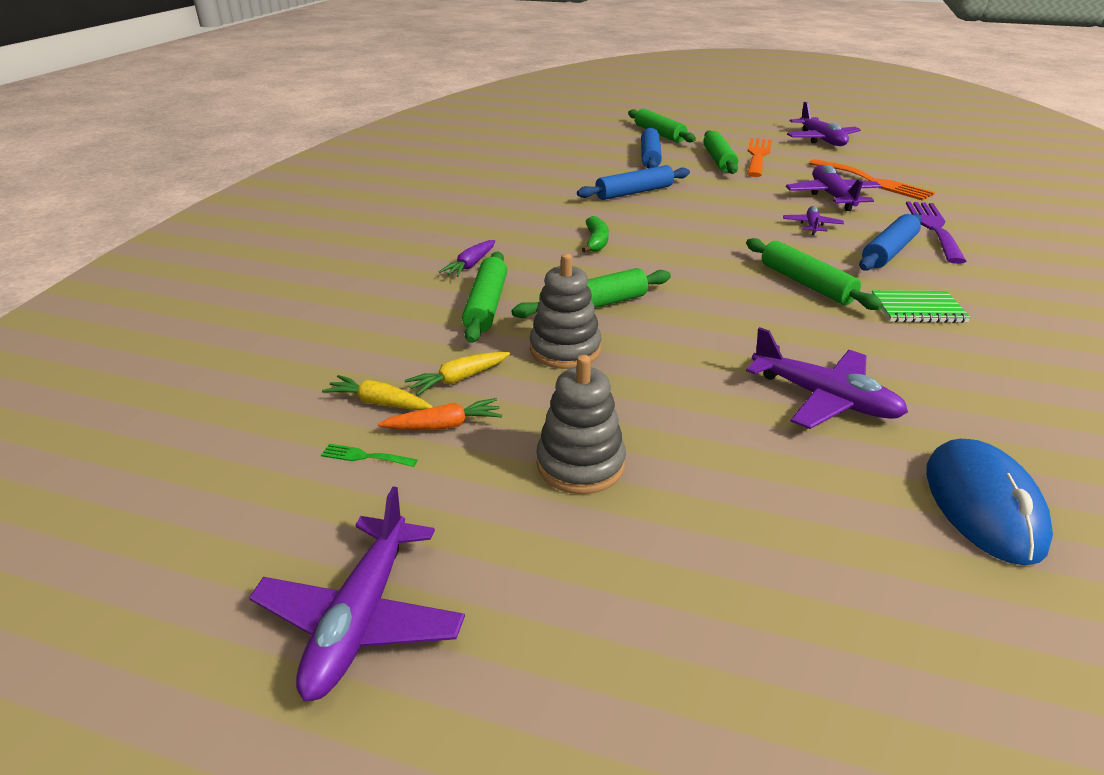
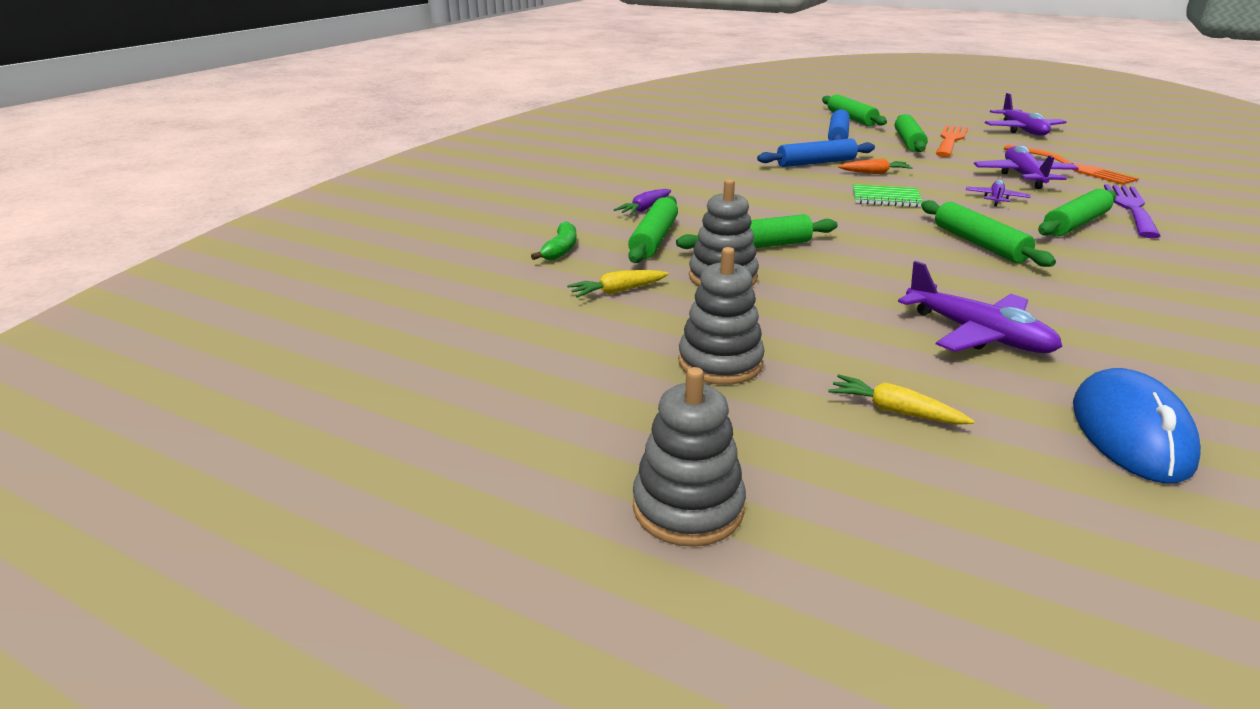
camera: 10 degrees right, 5 degrees down
(361, 618) = (498, 450): purple plane -> none
(364, 456) = (522, 339): green fork -> none
(379, 403) = (542, 302): yellow carrot -> yellow carrot (894, 411)
(444, 425) = (597, 323): orange carrot -> orange carrot (874, 173)
(578, 667) = (688, 507): none -> grey stacking toy
(596, 241) = (769, 198): green banana -> green banana (561, 250)
(889, 252) = (1075, 224): blue rolling pin -> green rolling pin
(917, 309) = (1096, 272): green notebook -> green notebook (886, 198)

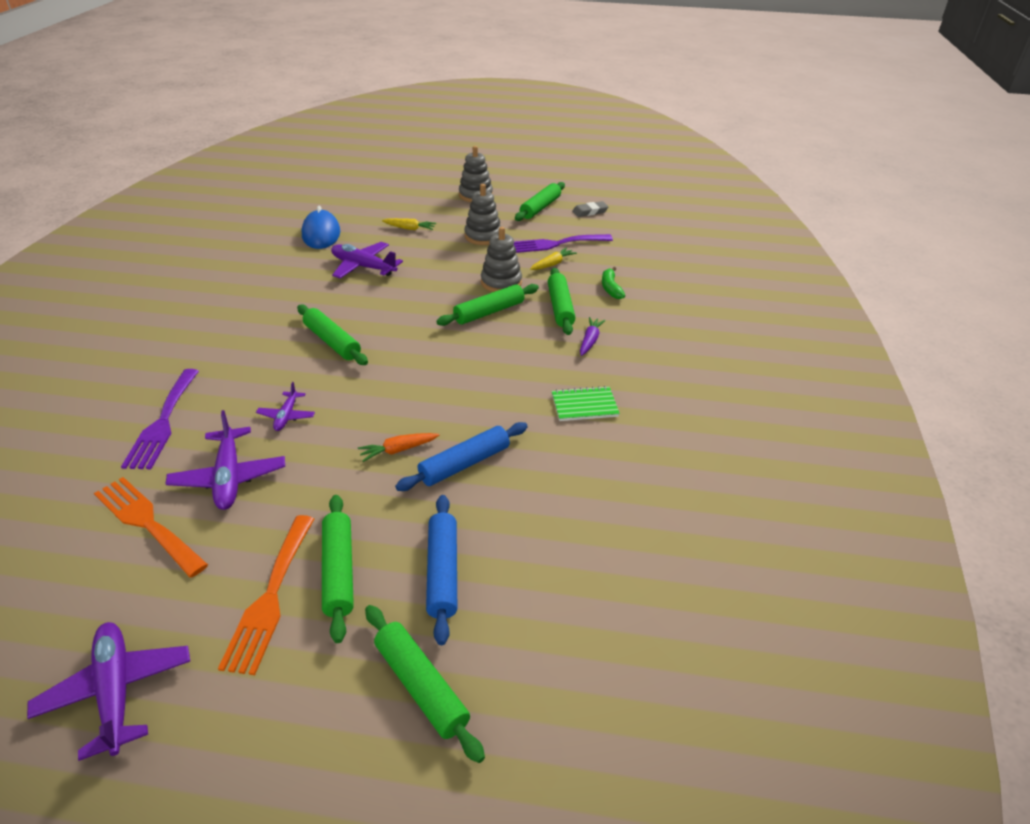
camera: 160 degrees right, 10 degrees up
(428, 388) = (590, 212): none -> grey eraser
(581, 324) = (555, 244): none -> purple fork
(886, 198) = (392, 396): green notebook -> green notebook (584, 405)
(1075, 224) = (238, 383): green rolling pin -> green rolling pin (540, 208)

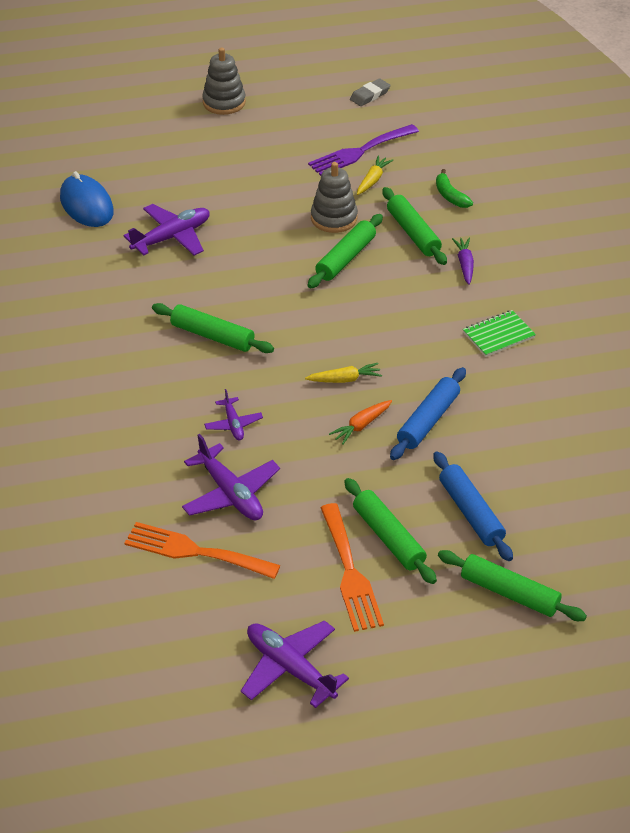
camera: 20 degrees left, 5 degrees up
(163, 423) = (121, 464): purple fork -> none
(363, 267) = (172, 237): purple plane -> purple plane turned 135 degrees clockwise
(409, 228) = (183, 171): yellow carrot -> yellow carrot (344, 379)
(483, 236) = (273, 161): grey stacking toy -> none
(540, 208) = (310, 103): green rolling pin -> none

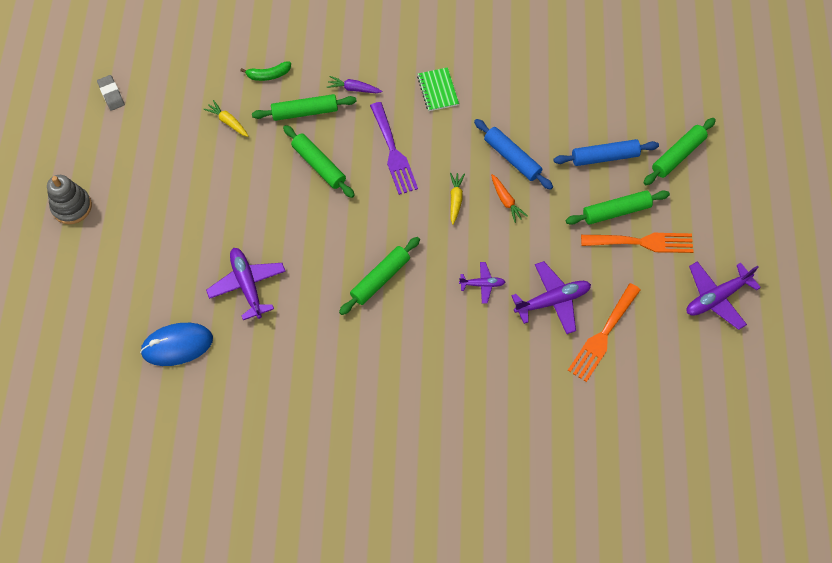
camera: 75 degrees left, 20 degrees up
(334, 218) = (266, 161): grey stacking toy -> none
(359, 152) = (187, 122): purple fork -> purple fork (393, 152)

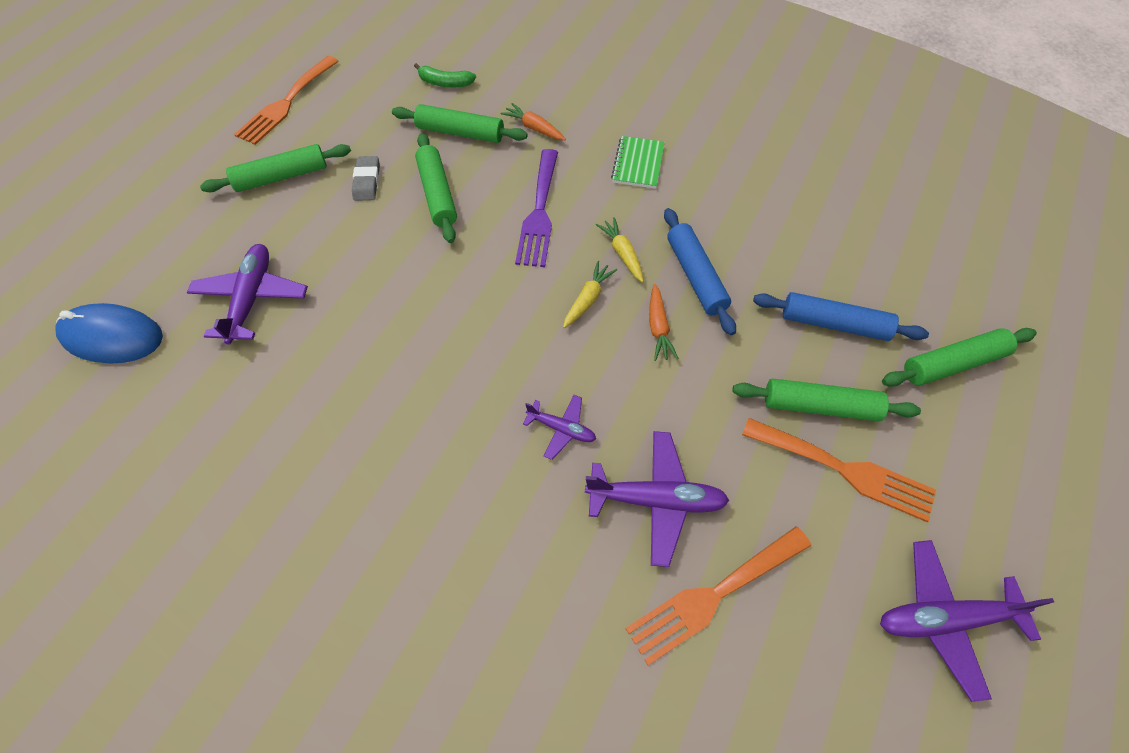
camera: 25 degrees right, 5 degrees down
(72, 207) = (133, 137): grey stacking toy -> none
(111, 94) = (265, 47): grey eraser -> grey eraser (367, 181)
(164, 136) = (286, 103): none -> orange fork
(228, 122) = (366, 113): yellow carrot -> yellow carrot (622, 254)
(354, 89) = (534, 128): purple carrot -> orange carrot
(380, 279) = (423, 361): green rolling pin -> green rolling pin (281, 176)

